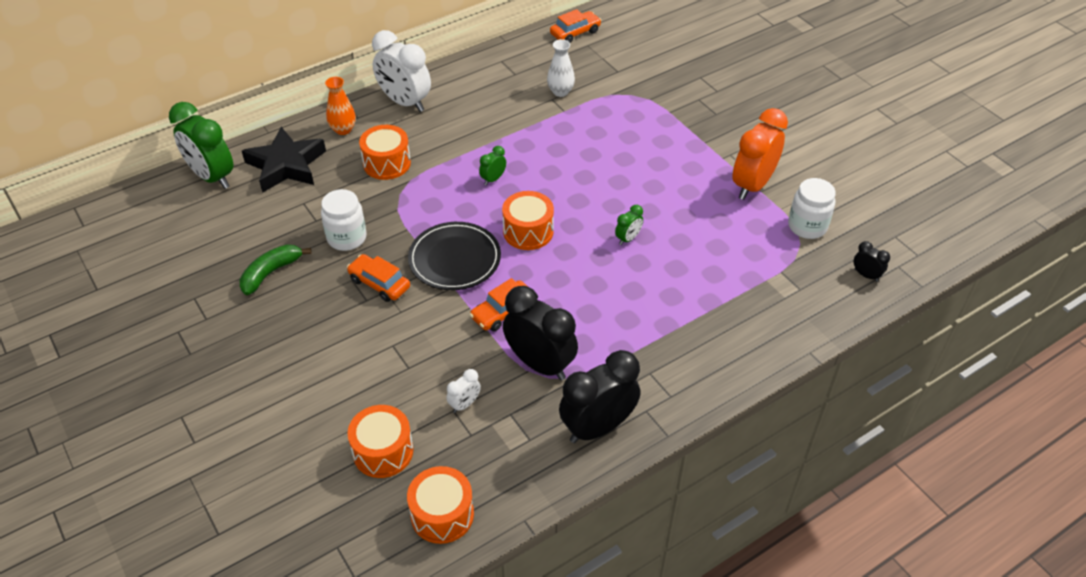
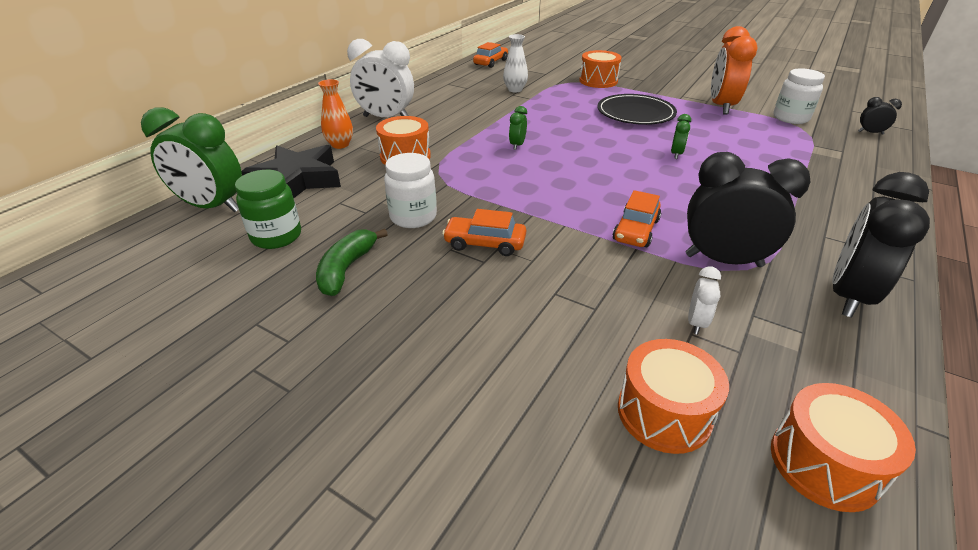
camera: 25 degrees left, 10 degrees down
(241, 224) = (276, 236): none -> green jar
(454, 259) = (543, 204): black plate -> black plate (635, 113)
(528, 231) = (588, 169): orange drum -> orange drum (598, 81)

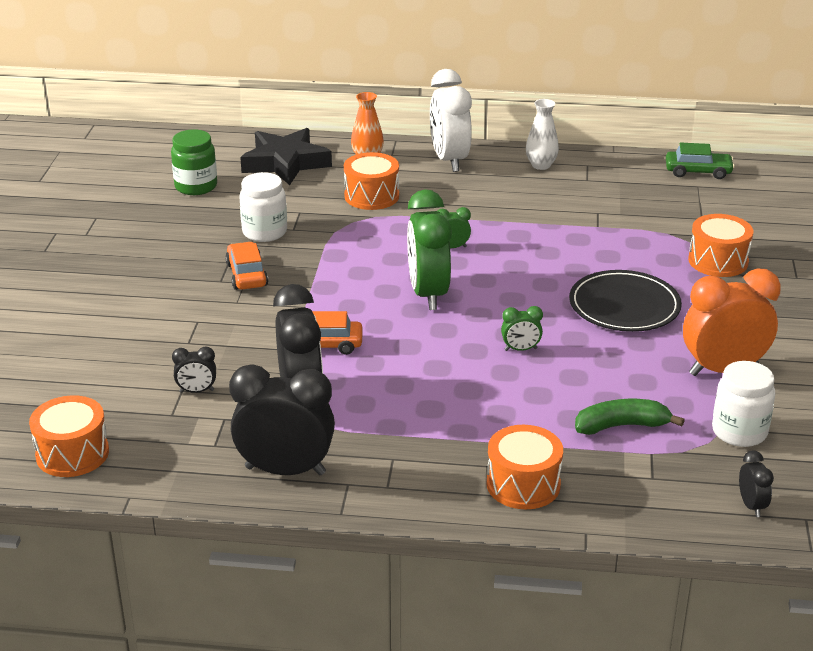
camera: 65 degrees right, 5 degrees down
(212, 207) = (217, 146): green clock -> green clock (428, 294)
(346, 269) = (173, 228): green banana -> green banana (621, 426)
(490, 62) = (698, 171): orange car -> green car
(515, 90) = (615, 210): white vase -> white vase (541, 165)
(664, 413) = (89, 386): orange drum -> orange drum (523, 484)
(696, 322) = (197, 391): white clock -> black clock

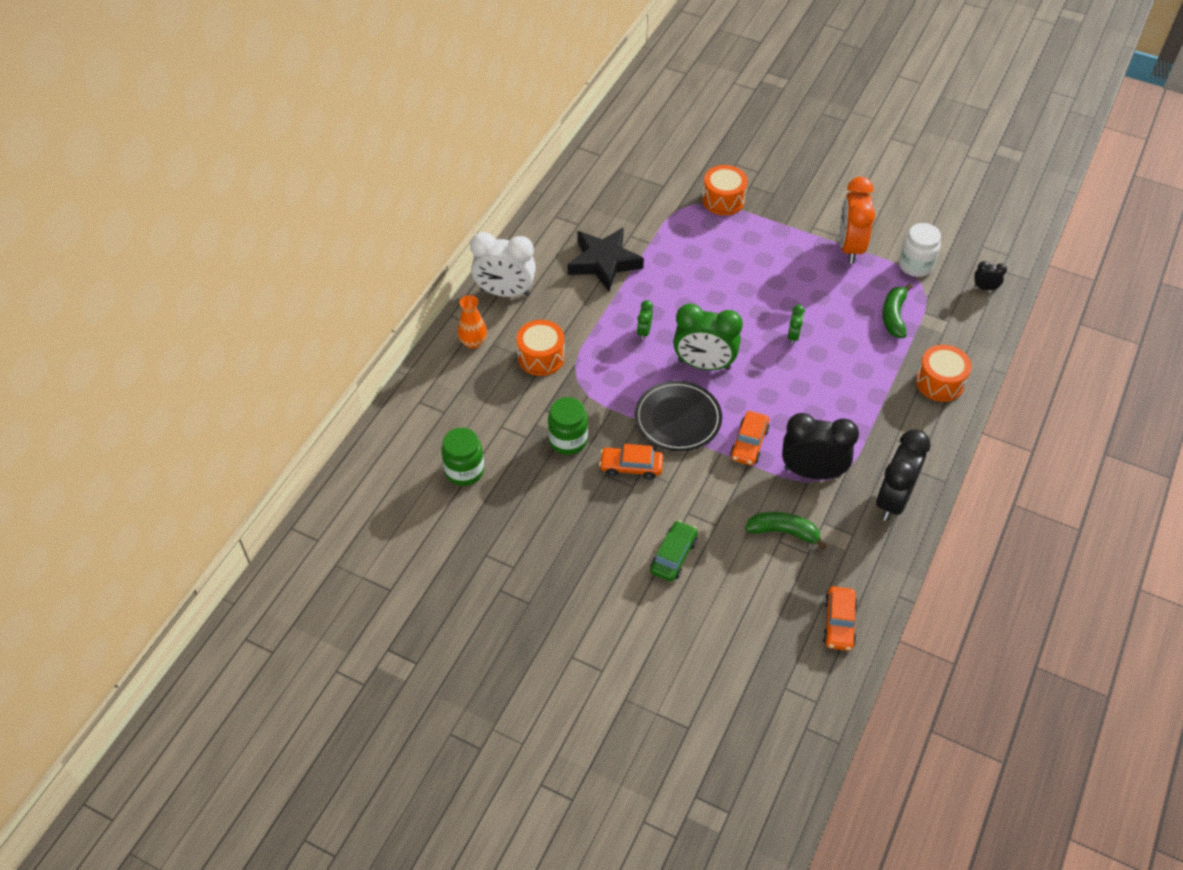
camera: 70 degrees left, 20 degrees up
(72, 454) = (839, 623): orange drum -> orange car
(197, 391) = (783, 532): black clock -> green banana
(264, 232) = (568, 440): white jar -> green jar
(285, 163) = (453, 399): black star -> black star (604, 262)
(541, 165) = (542, 242): white vase -> none
(624, 306) = (760, 266): black plate -> black plate (677, 419)
(698, 171) = (596, 162): green car -> green car (673, 556)

